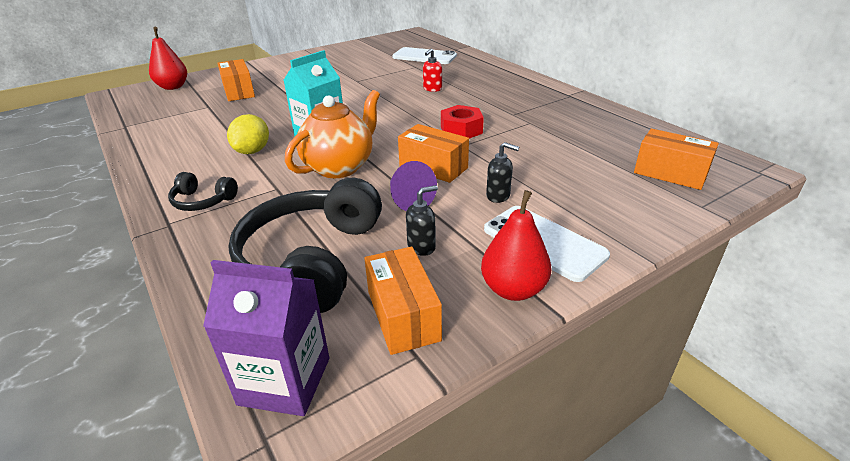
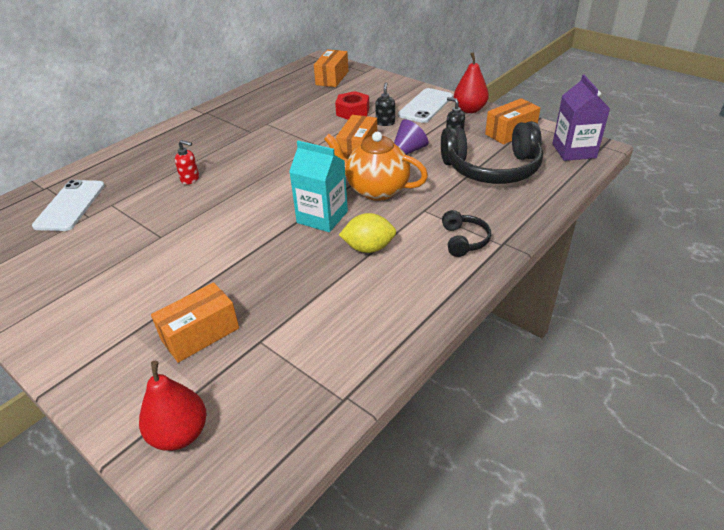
camera: 105 degrees left, 5 degrees up
(461, 130) = (288, 149): red nut -> red nut (353, 112)

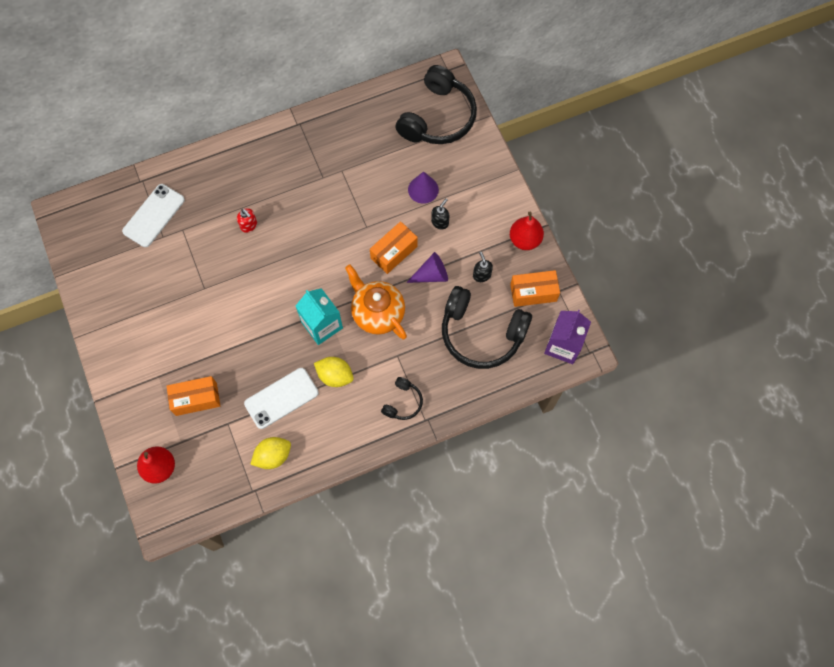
camera: 25 degrees right, 30 degrees up
(332, 78) = (438, 117): orange box -> black headphones
(346, 348) = (273, 456): none -> yellow lemon
(353, 112) = (423, 189): red nut -> purple cone
(425, 106) = (491, 213): white phone -> white phone (281, 398)

